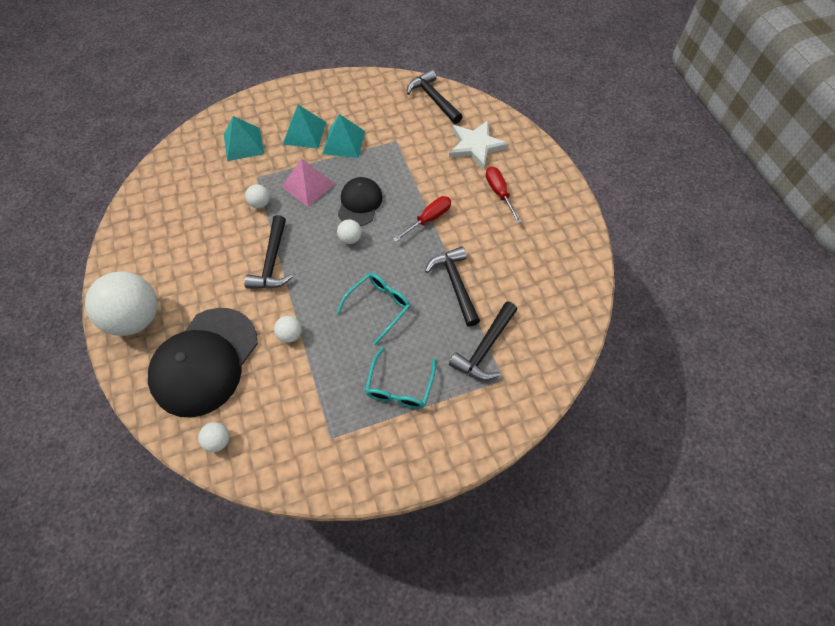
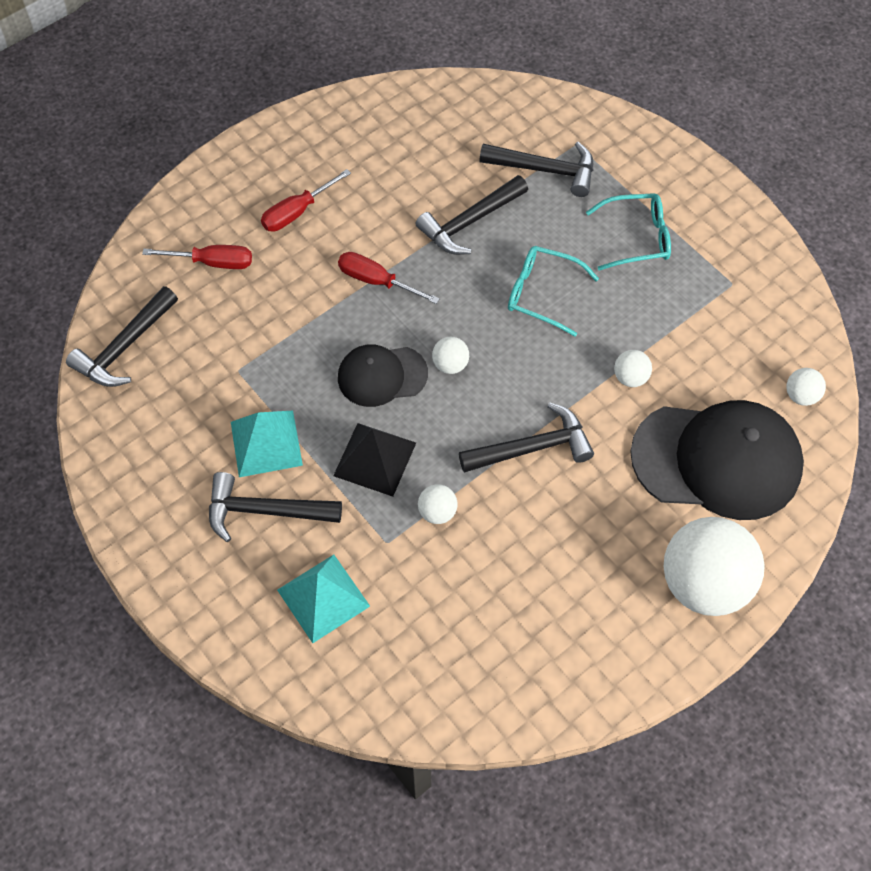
camera: 110 degrees left, 0 degrees up
(304, 133) = (265, 511): turquoise pyramid -> black hammer
(308, 185) = (374, 459): pink pyramid -> black pyramid
(476, 145) = (213, 262): white star -> red screwdriver

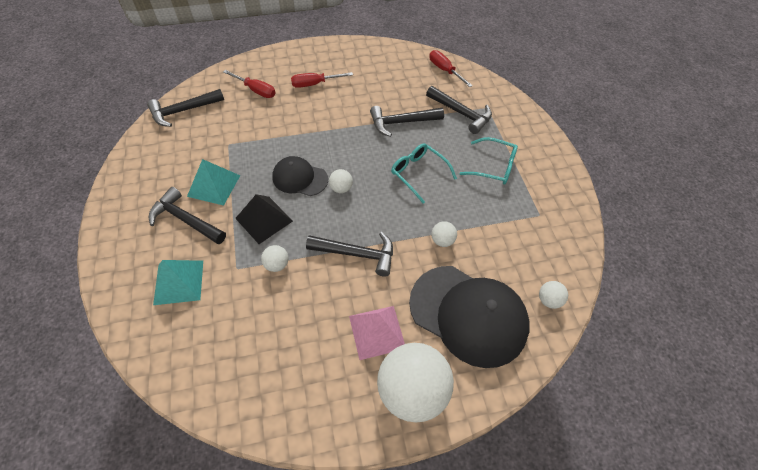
camera: 25 degrees right, 5 degrees down
(376, 281) = (331, 131): red screwdriver -> red screwdriver (444, 70)
(621, 535) = (377, 332): none -> pink pyramid

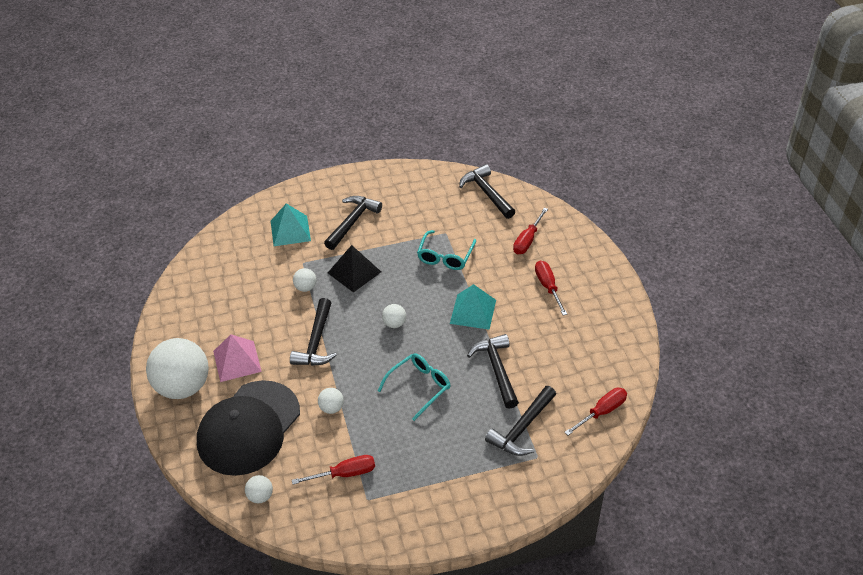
camera: 90 degrees right, 10 degrees down
(214, 185) = (392, 232): turquoise pyramid -> turquoise pyramid (473, 311)
(300, 178) = (405, 291): black cap -> none
(493, 166) = (436, 458): turquoise glasses -> turquoise glasses (445, 256)
(515, 231) = (345, 474): none -> red screwdriver

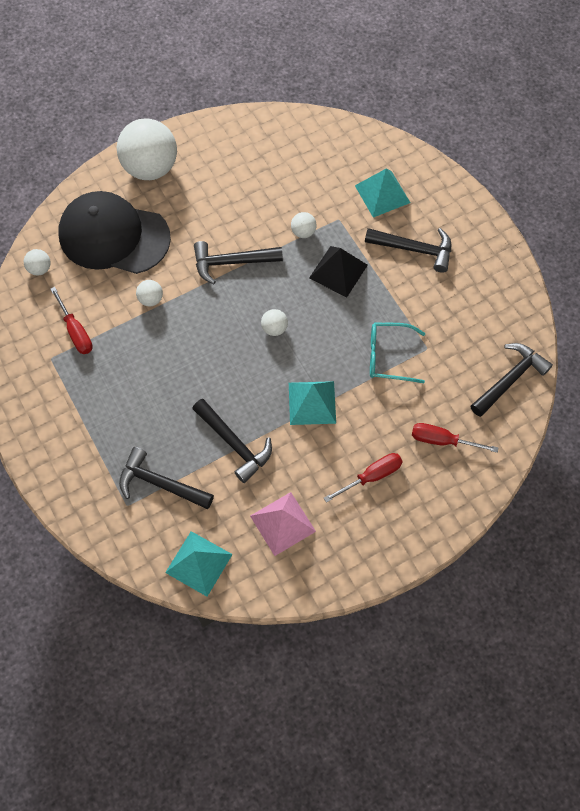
camera: 75 degrees right, 20 degrees up
(237, 361) = (191, 201): pink pyramid -> pink pyramid (282, 523)
(419, 387) = (193, 372): turquoise glasses -> none
(497, 369) = (234, 444): black hammer -> black hammer turned 75 degrees clockwise
(602, 412) = (199, 563): red screwdriver -> turquoise pyramid

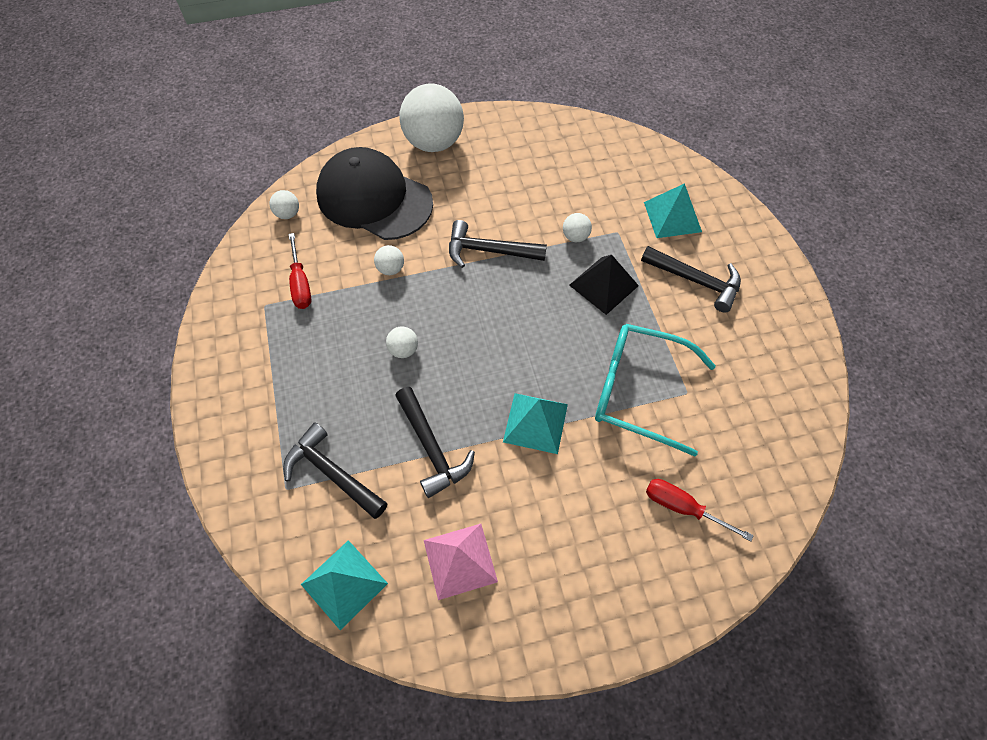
camera: 15 degrees right, 5 degrees down
(274, 328) = (515, 330): white ball -> white ball (403, 350)
(371, 476) = (584, 530): red screwdriver -> none
(389, 356) = (640, 391): turquoise glasses -> turquoise glasses, size x1.56
(510, 379) = (782, 453): black hammer -> none

